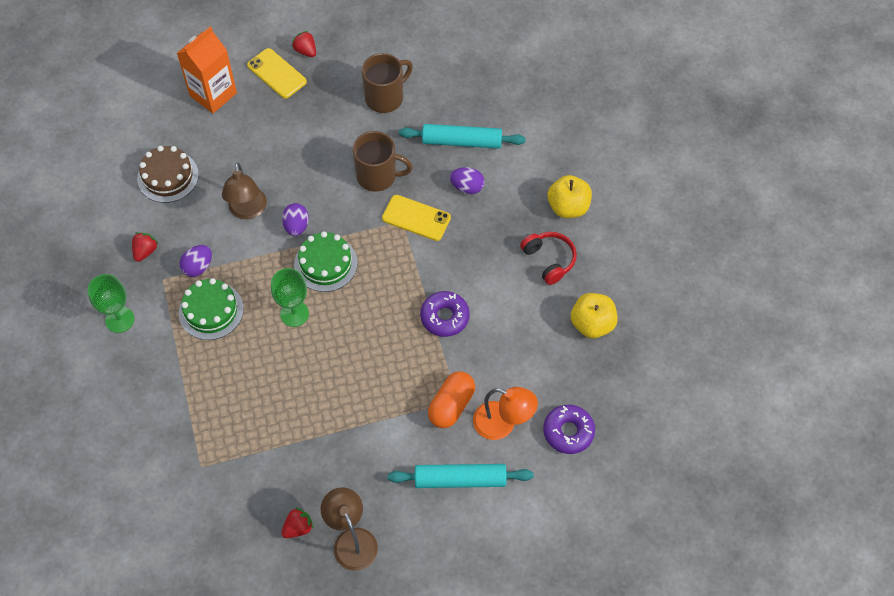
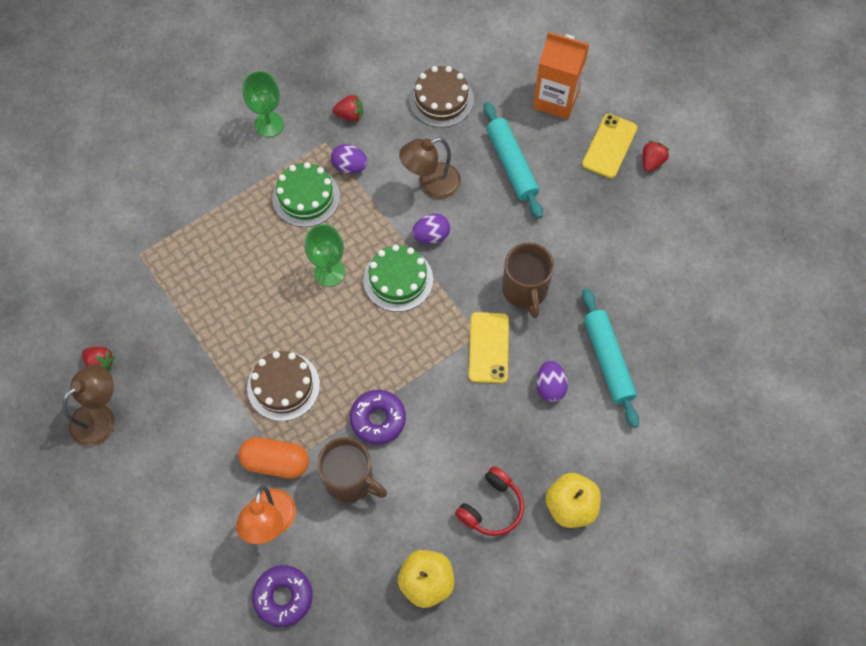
camera: 70 degrees right, 5 degrees up
(385, 97) = (629, 261): brown mug -> brown mug (350, 480)
(385, 380) = (283, 386): none -> brown cake
(460, 479) = (194, 500): turquoise rolling pin -> turquoise rolling pin (511, 164)

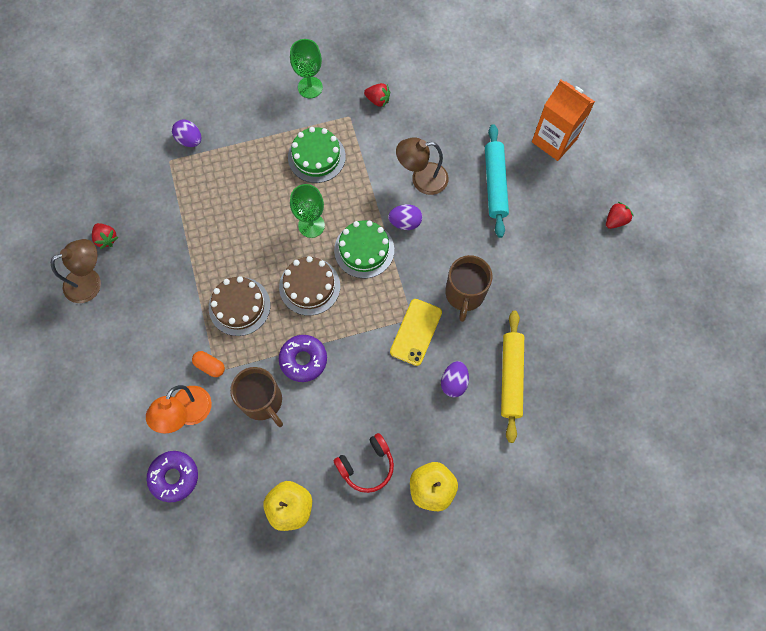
camera: 20 degrees right, 5 degrees up
(276, 462) = (210, 366): orange capsule -> orange capsule, size x0.59
(350, 166) = (361, 143): purple egg -> purple egg (190, 140)
(441, 99) = (457, 110): brown cake -> brown cake (309, 286)
(608, 360) = (511, 377): turquoise rolling pin -> yellow rolling pin
(609, 146) = (584, 195): yellow phone -> none

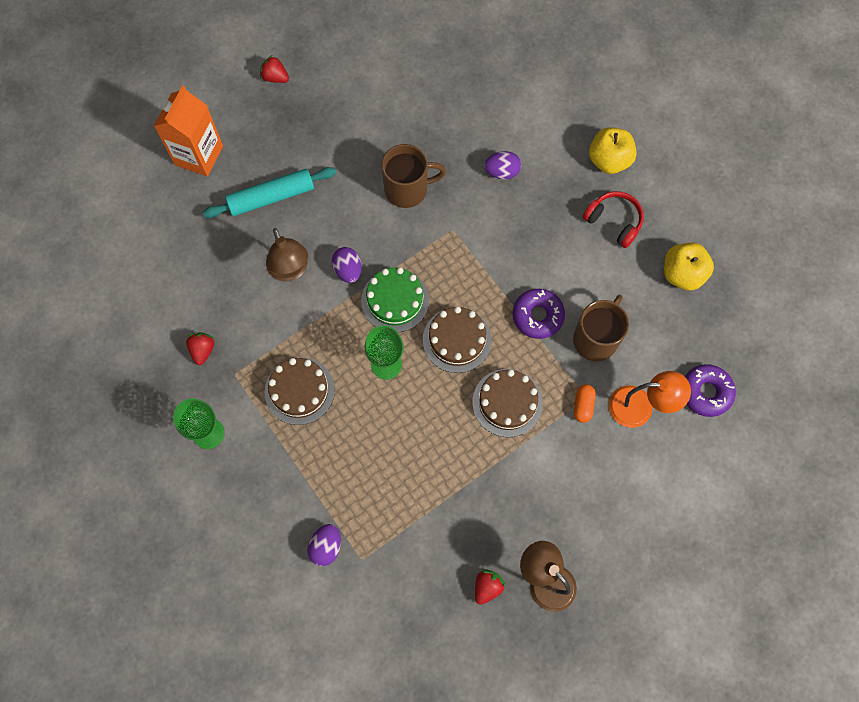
camera: 110 degrees left, 0 degrees up
(316, 157) = (299, 391): green cake -> brown cake
(416, 332) = (465, 221): yellow phone -> none
(511, 377) = (476, 125): yellow rolling pin -> none

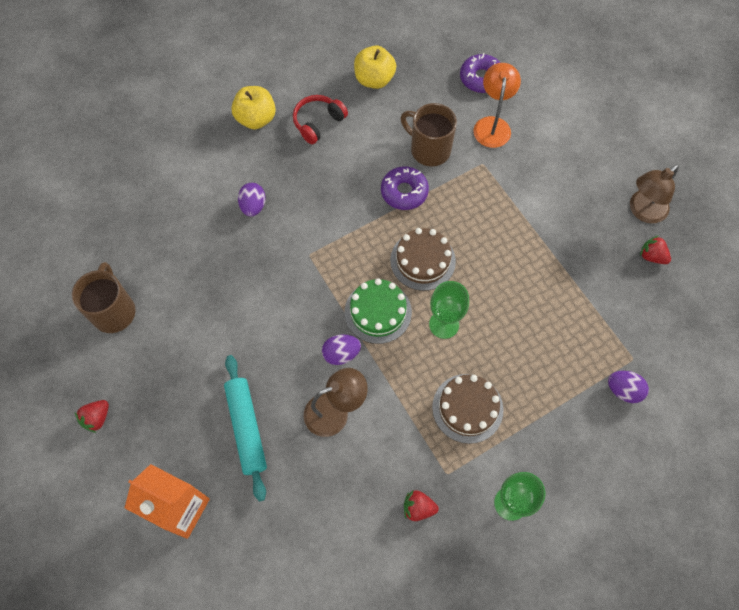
camera: 85 degrees left, 5 degrees down
(407, 189) = (258, 291): brown mug -> brown mug (114, 311)
(507, 402) = (485, 224): brown cake -> none
(583, 405) = (490, 166): orange capsule -> none

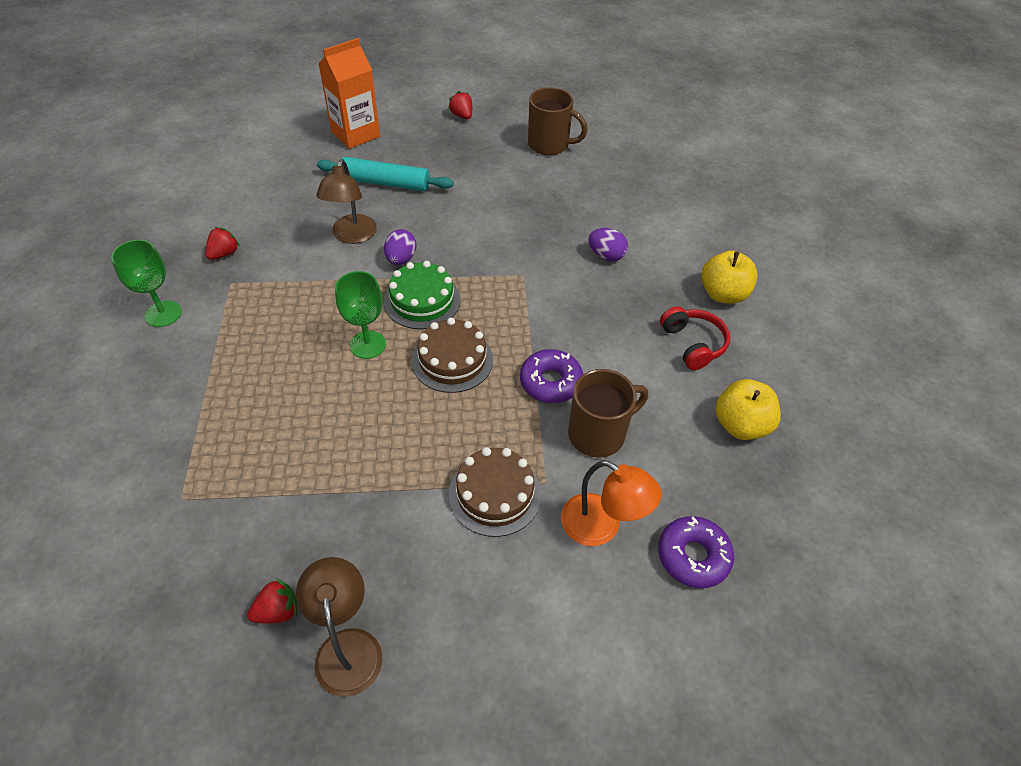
camera: 115 degrees right, 15 degrees down
(467, 408) = (271, 324): brown cake -> brown cake (495, 494)
(623, 390) = (161, 465): purple egg -> none

